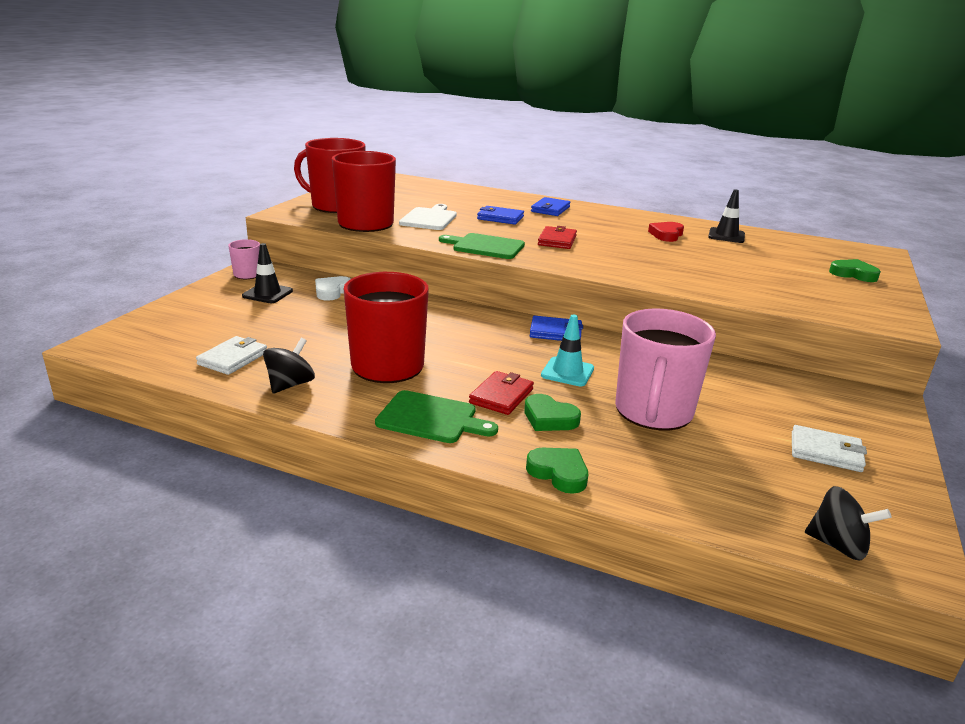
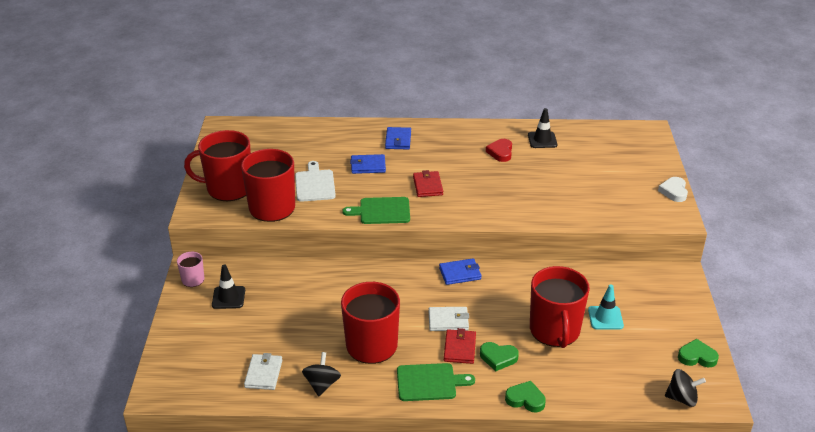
camera: 20 degrees left, 10 degrees up
(332, 291) = (275, 279): white heart -> white heart (674, 191)
(567, 372) = (488, 312): turquoise traffic cone -> turquoise traffic cone (605, 318)
(653, 412) = (555, 331): pink mug -> red mug
(825, 452) = (659, 332): white wallet -> white wallet (448, 321)
(853, 274) = (640, 167): green heart -> green heart (697, 357)

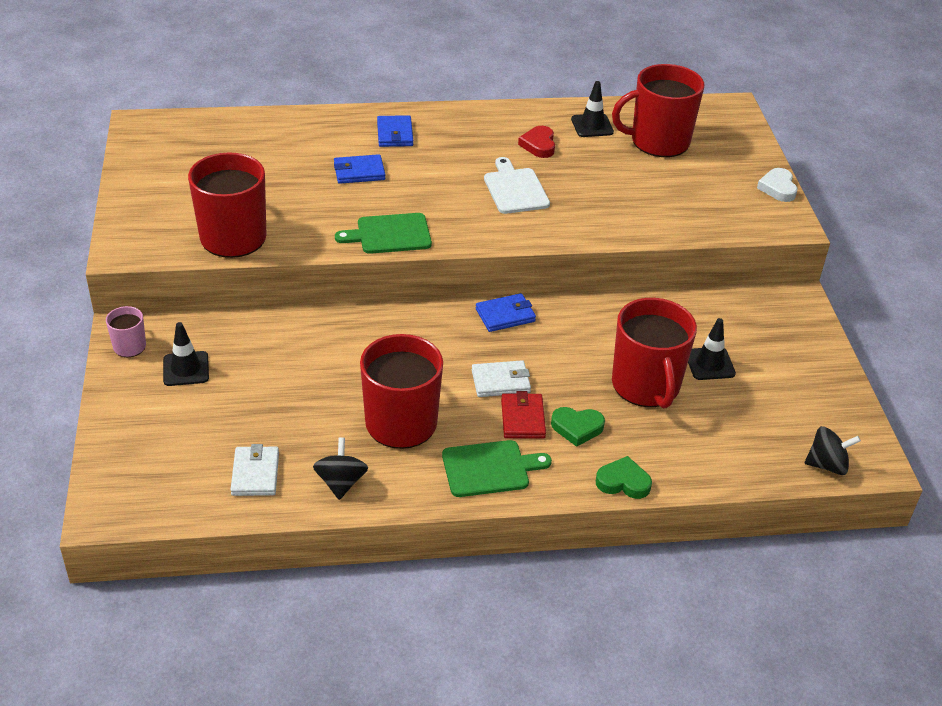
camera: 10 degrees left, 5 degrees up
(228, 188) = (164, 213): red mug -> red mug (658, 142)
(314, 184) = (288, 201): white cutting board -> white cutting board (515, 189)
(428, 186) = (447, 196): red wallet -> none
(605, 318) = (709, 364): turquoise traffic cone -> black traffic cone
(697, 357) = (836, 408): green heart -> none

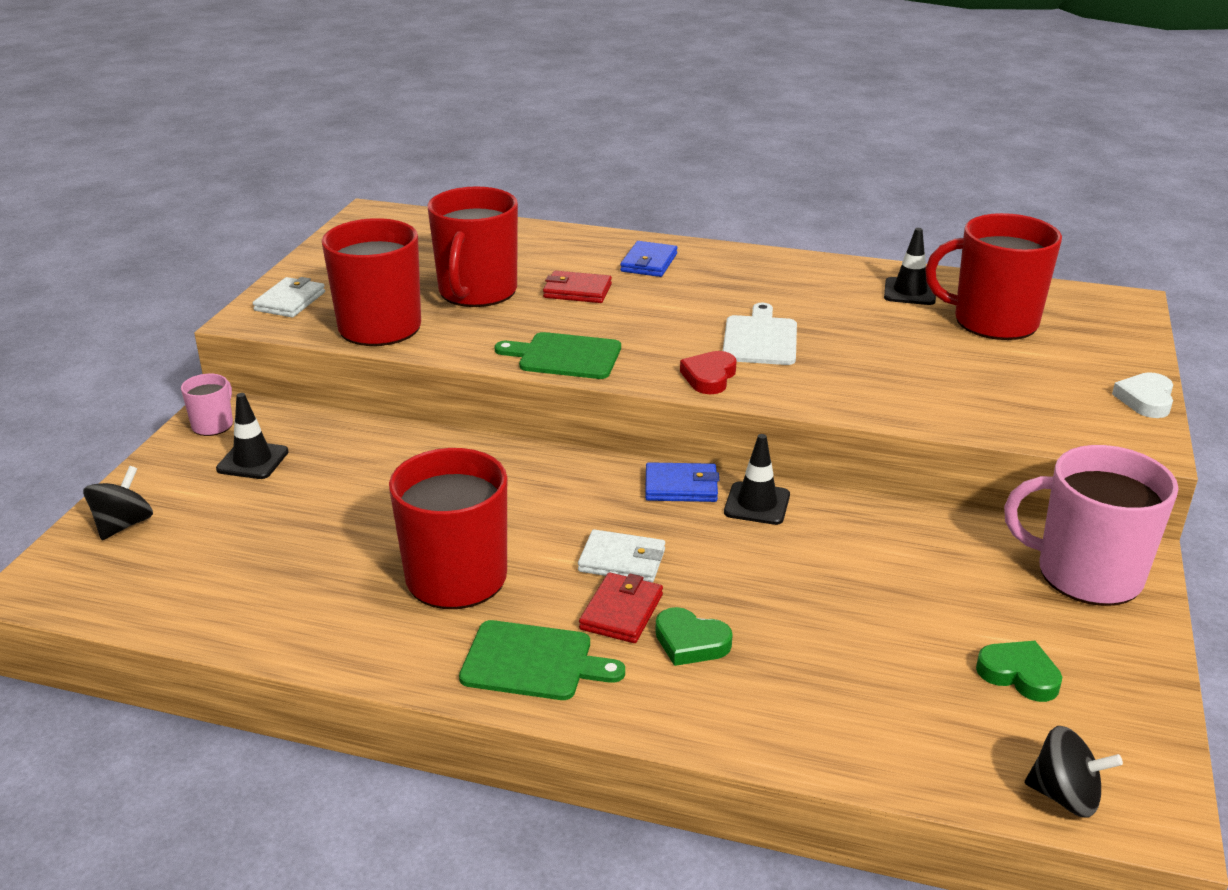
camera: 25 degrees right, 10 degrees down
(255, 474) = (235, 590): white wallet -> white wallet (290, 301)
(341, 482) = (328, 627): black spinning top -> black spinning top (123, 525)
(359, 172) = (577, 291): blue wallet -> red wallet
(539, 145) = (824, 300): red heart -> red heart (709, 377)
(623, 482) = (713, 731): green heart -> green heart (1019, 675)
(646, 386) = (827, 613): red mug -> red mug (477, 292)
(709, 364) = (942, 608): black traffic cone -> black traffic cone (757, 504)
(779, 318) = (1086, 574): none -> pink mug

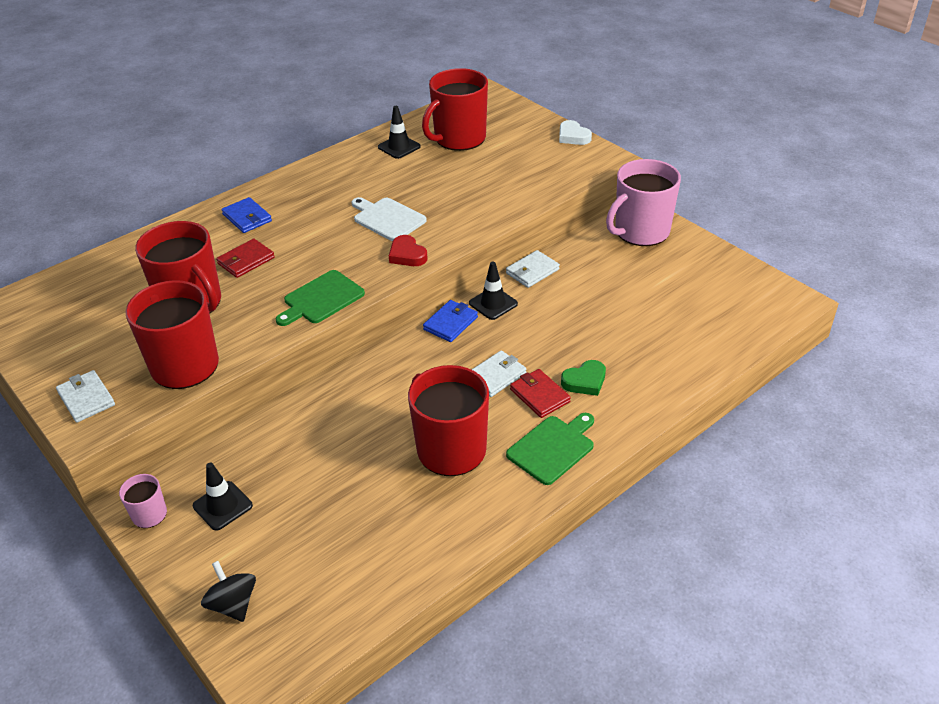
camera: 55 degrees left, 10 degrees up
(861, 510) = (532, 271): none -> white wallet
(1019, 675) = (689, 288): green heart -> none
(1065, 796) = (769, 317): black spinning top -> none

